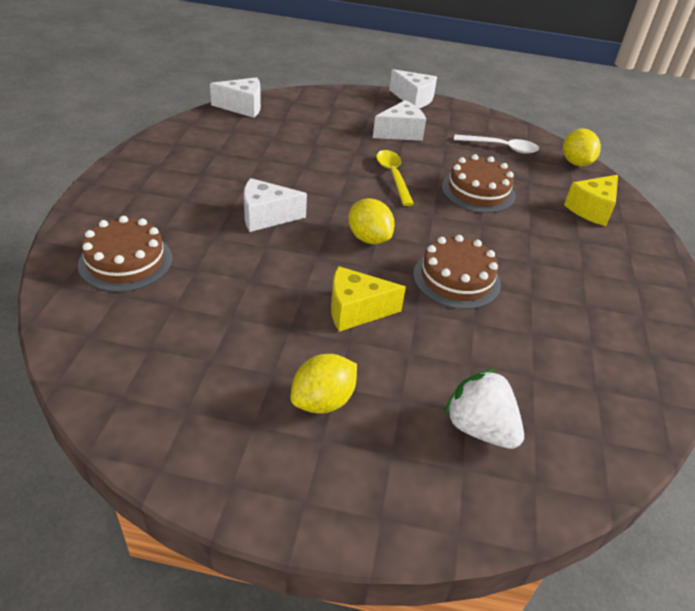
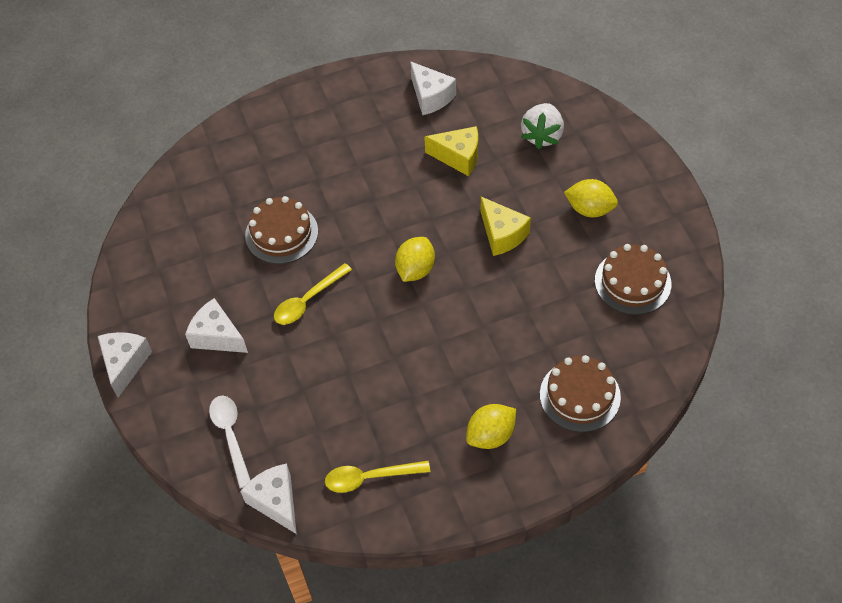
camera: 115 degrees left, 15 degrees up
(209, 141) = (370, 477): none -> yellow spoon
(266, 217) = (447, 349): white cheese -> white cheese (431, 97)
(456, 279) = (418, 198): brown cake -> brown cake (632, 282)
(501, 147) = (182, 248): white spoon -> white spoon (231, 436)
(575, 163) = (168, 187): yellow lemon -> yellow lemon (491, 435)
(591, 210) = (247, 153): yellow cheese -> yellow cheese (458, 157)

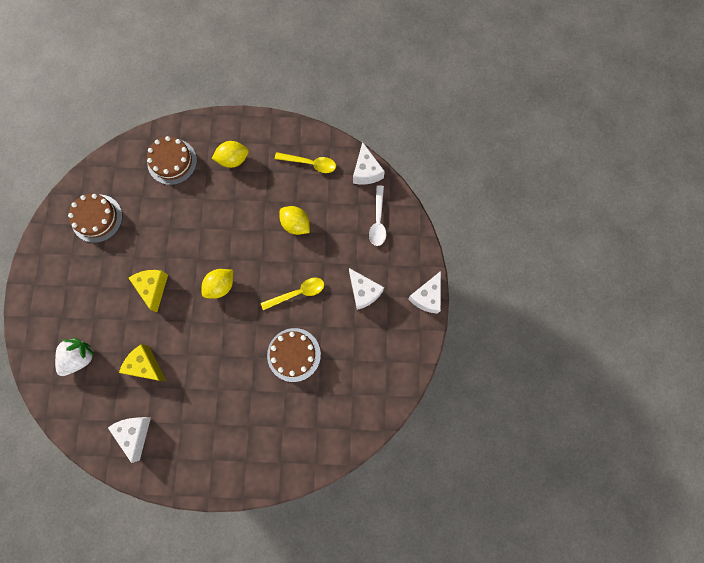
camera: 160 degrees left, 20 degrees up
(589, 209) = (88, 282): yellow lemon -> yellow lemon (296, 224)

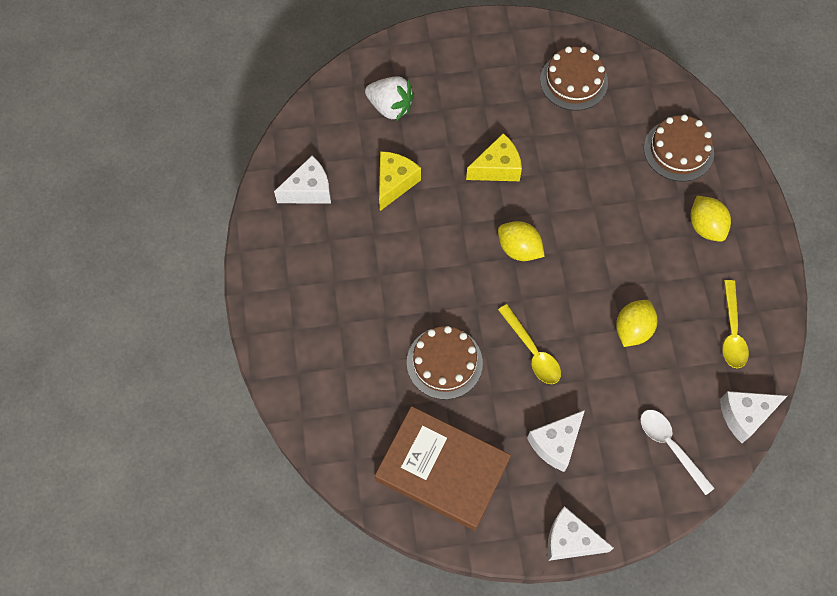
camera: 80 degrees right, 10 degrees down
(369, 370) = (442, 470): none -> brown book
(378, 221) = (670, 446): white spoon -> white spoon turned 60 degrees clockwise

